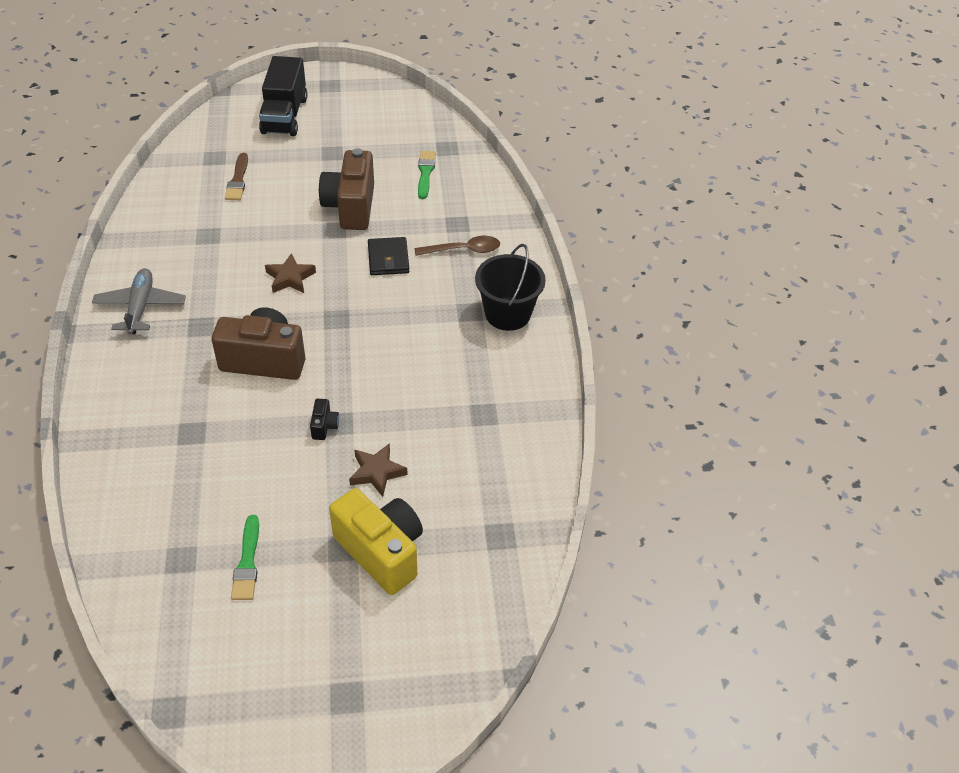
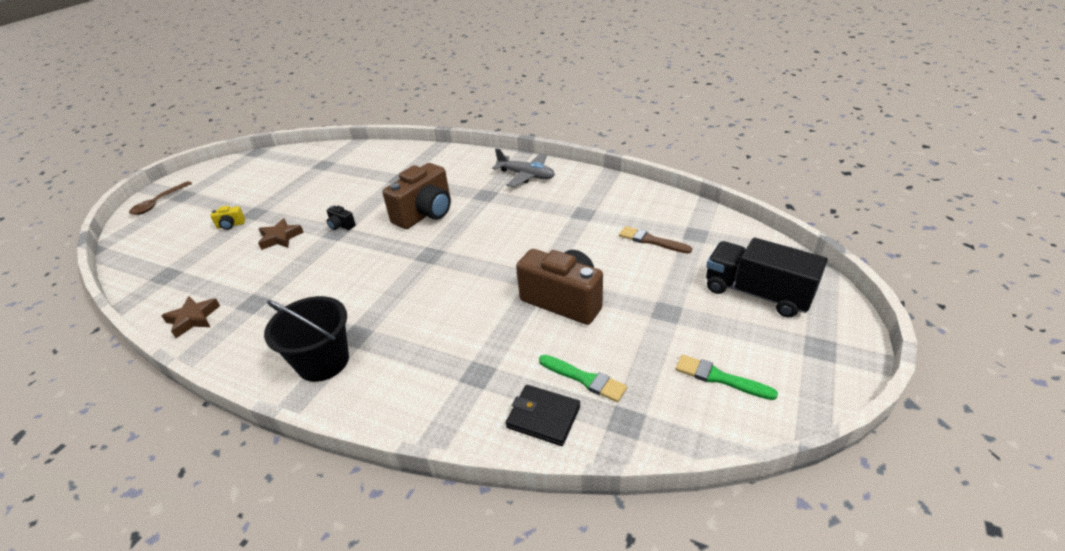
camera: 125 degrees right, 10 degrees down
(247, 562) = (292, 182): green brush -> green brush (719, 378)
(290, 278) = (497, 242): brown star -> brown star (193, 319)
(381, 552) = (231, 225): yellow camera -> yellow camera, size x0.42
(388, 259) = (470, 304): black wallet -> black wallet (543, 417)
(463, 250) = (434, 363): brown spoon -> brown spoon (159, 203)

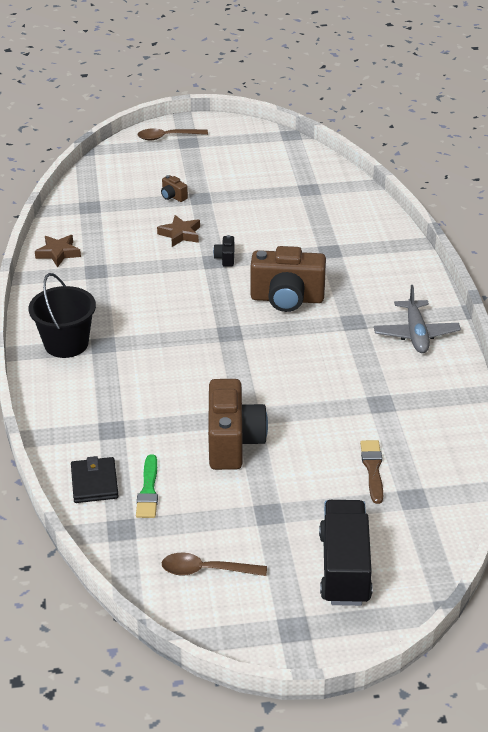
camera: 55 degrees right, 0 degrees up
(231, 225) = (173, 196): yellow camera -> brown camera
(719, 378) = (206, 570): green brush -> brown spoon

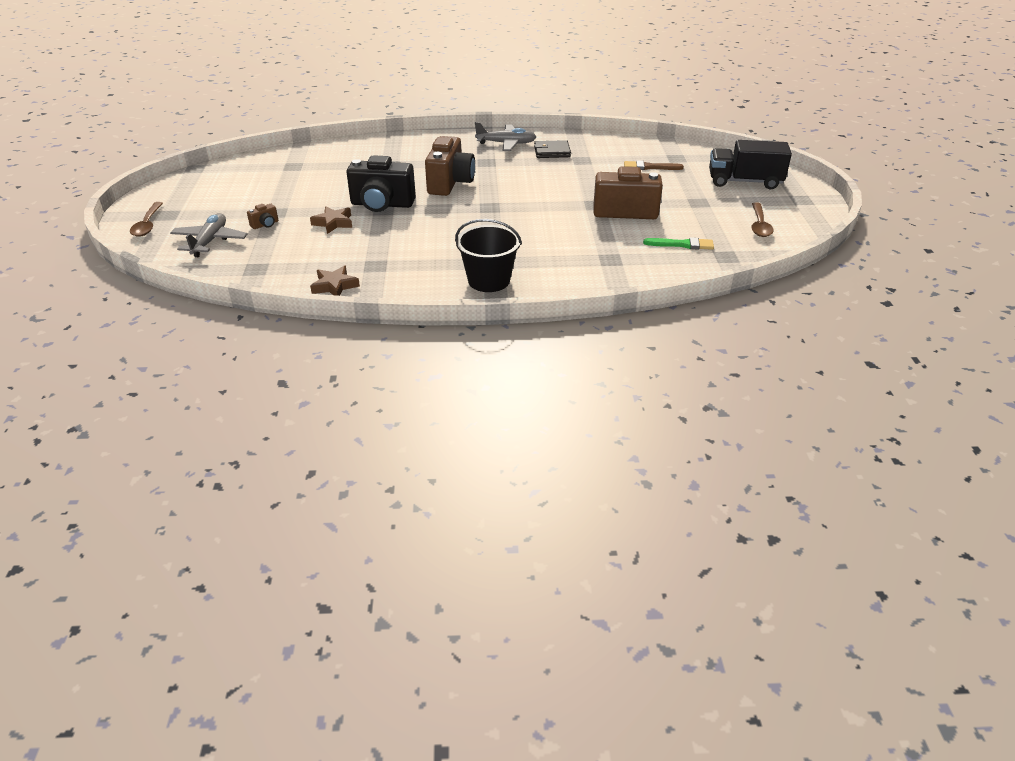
camera: 85 degrees left, 0 degrees up
(94, 483) = (676, 267): black wallet -> black wallet (552, 152)
(138, 174) = (210, 241): none -> grey plane
(225, 258) = (382, 204): black camera -> black camera, size x2.38

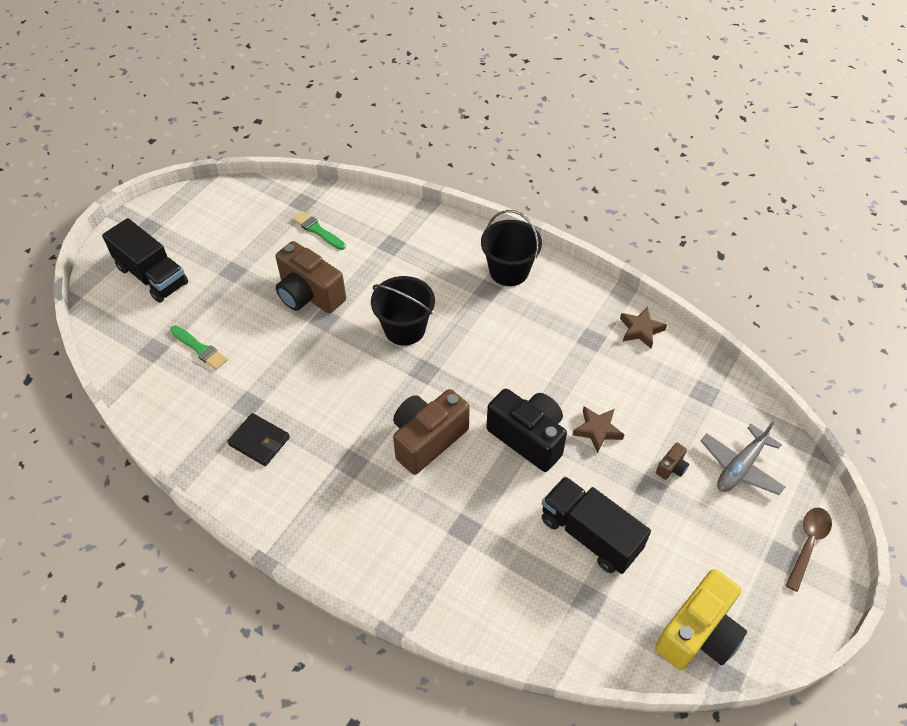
camera: 145 degrees left, 15 degrees up
(218, 175) = (698, 634): none -> yellow camera
(265, 225) = (671, 467): brown camera -> brown camera turned 135 degrees clockwise
(308, 184) = (590, 534): none -> black truck
(506, 143) = (289, 495): grey plane -> none
(530, 220) = (405, 329): none -> black bucket
(650, 167) = (200, 349): brown brush -> green brush
(759, 225) = (229, 218): brown spoon -> none

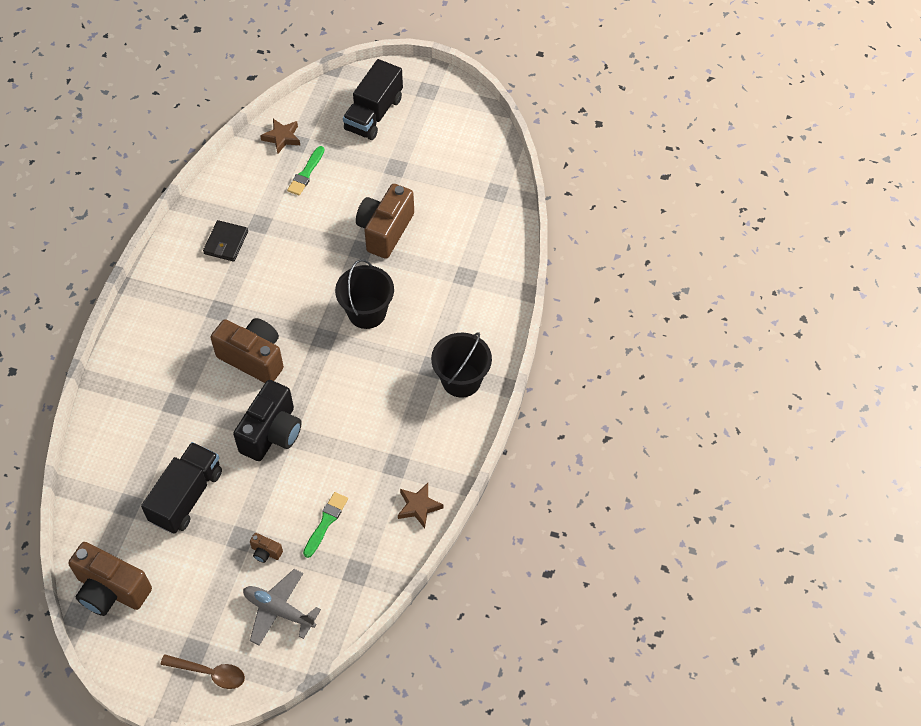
camera: 75 degrees right, 5 degrees up
(317, 230) = (464, 214): green brush -> green brush (326, 522)
(597, 430) = (292, 486): brown star -> brown star (282, 137)
(698, 634) = (111, 590): yellow camera -> brown camera

